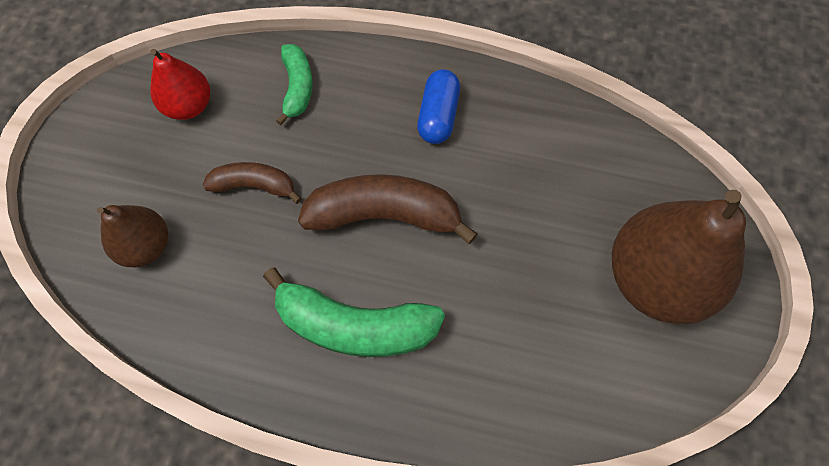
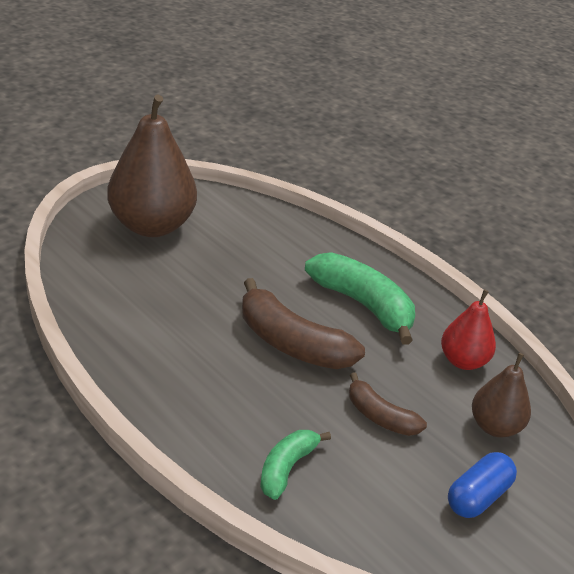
camera: 150 degrees left, 30 degrees down
(188, 106) = (402, 515): red pear -> red pear (463, 361)
(438, 116) = (187, 376): blue capsule -> blue capsule (478, 497)

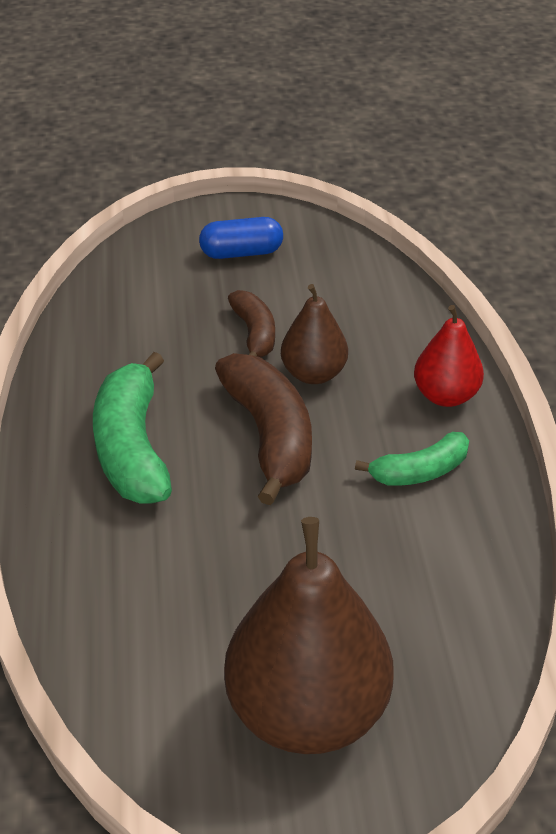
camera: 140 degrees left, 5 degrees up
(287, 468) = (387, 329): green banana -> green banana (419, 471)
(463, 361) = (104, 346): red pear -> red pear (445, 396)
(495, 426) = (156, 287): brown pear -> brown pear (313, 374)

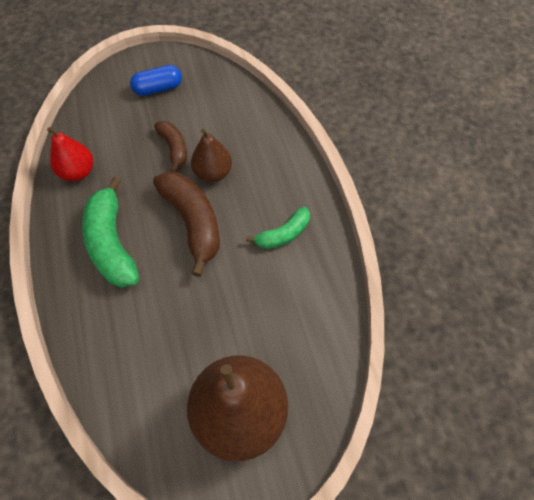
camera: 10 degrees left, 20 degrees up
(445, 396) = (291, 178): red pear -> red pear (78, 172)

